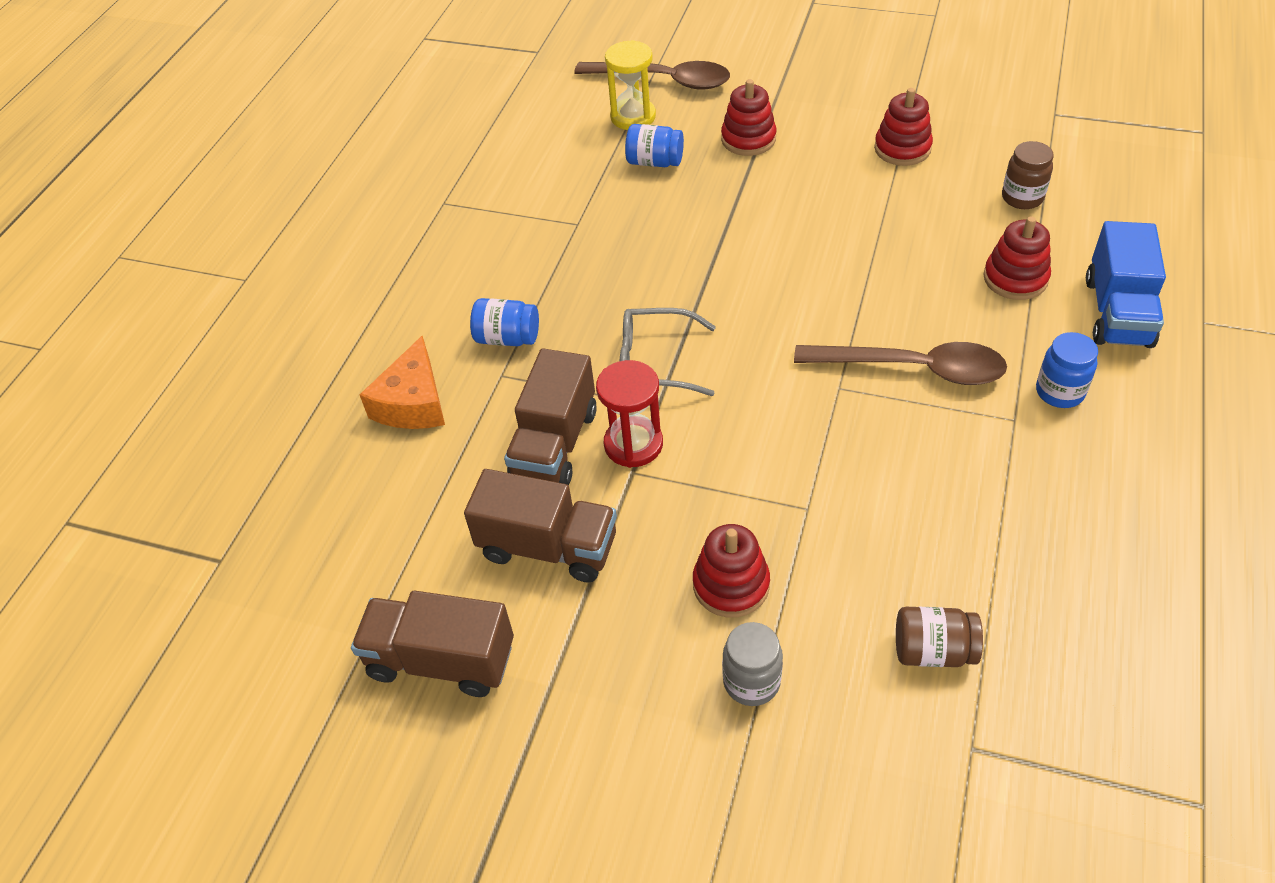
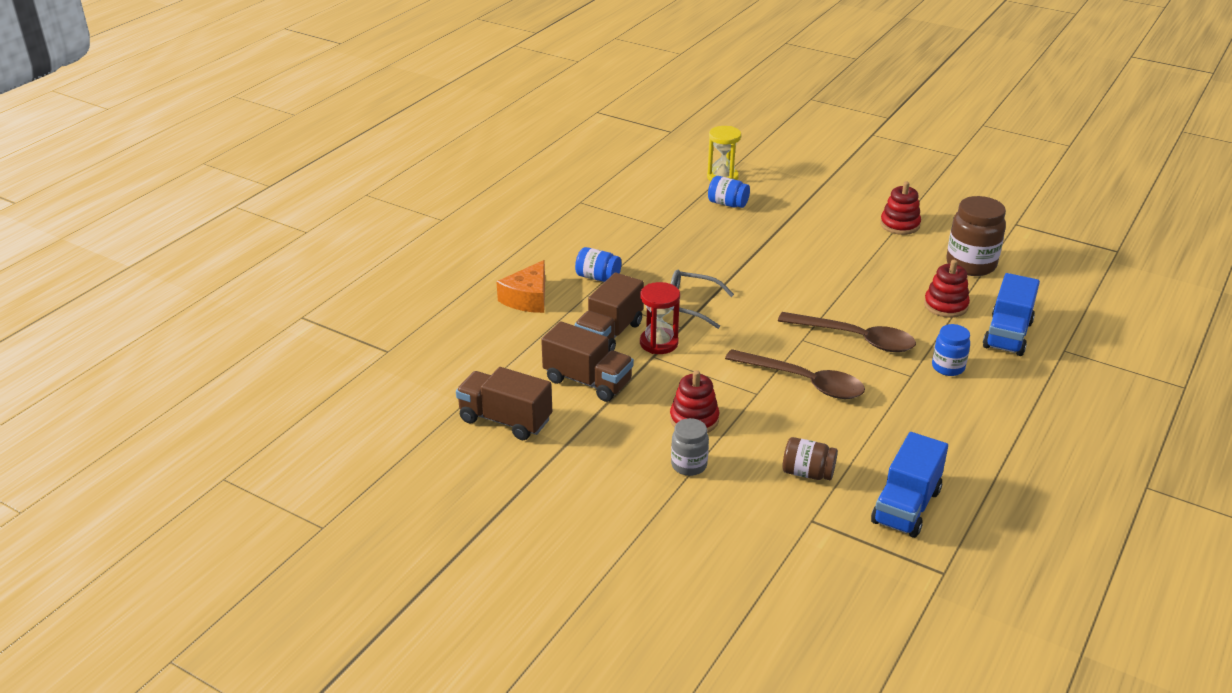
camera: 10 degrees right, 15 degrees down
(663, 81) = (750, 161): brown spoon -> brown spoon (803, 382)
(748, 139) = (796, 202): red stacking toy -> none
(1022, 198) = (970, 265): brown jar -> brown jar, size x1.72
(1099, 682) = (906, 506): none -> blue truck

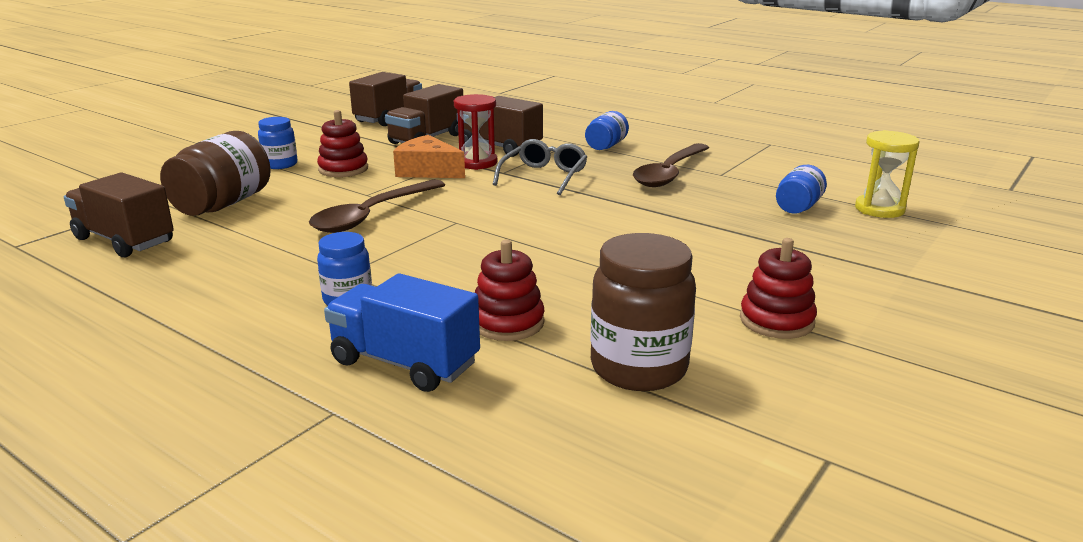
camera: 95 degrees right, 10 degrees down
(528, 298) = (569, 124): orange cheese -> orange cheese (428, 171)
(689, 465) = (280, 164): grey jar -> blue jar
(807, 473) = (223, 204): brown jar -> brown jar, size x1.72
(855, 339) = (445, 249): brown spoon -> brown spoon (669, 173)
(906, 506) = (124, 240): blue truck -> brown truck

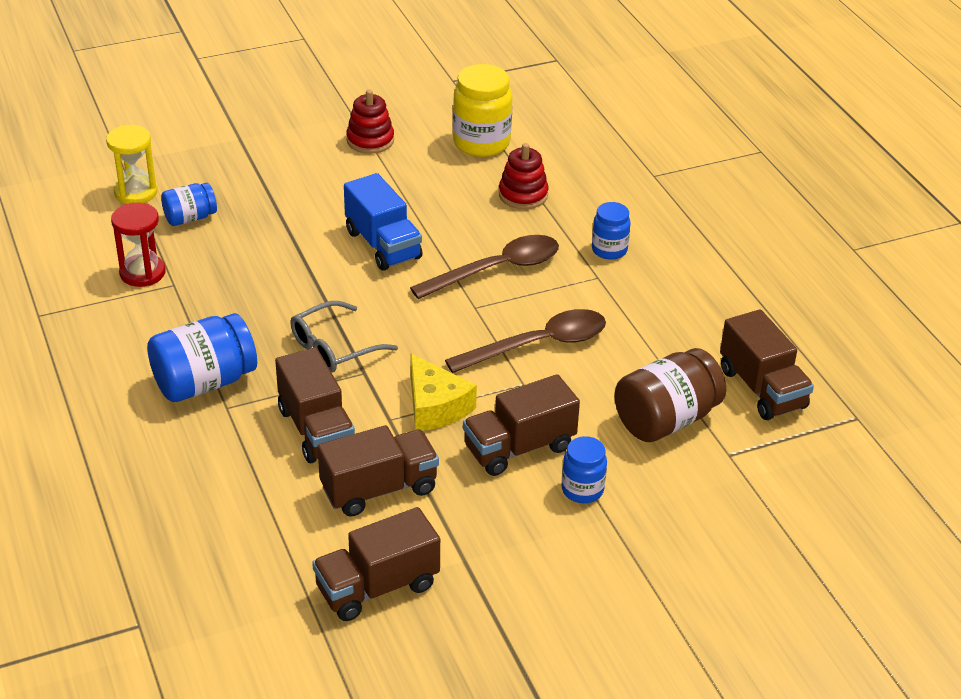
camera: 150 degrees left, 15 degrees up
(343, 169) = (519, 448): red stacking toy -> brown truck
(404, 363) = (601, 190): blue truck -> blue truck (383, 245)
(428, 171) = (435, 406): orange cheese -> yellow cheese
(477, 163) = (372, 403): red hourglass -> red hourglass (142, 273)
(606, 146) = (204, 382): blue jar -> blue jar, size x1.72
(639, 368) = (481, 143): brown jar -> yellow jar
(669, 173) = (215, 305): brown spoon -> brown spoon (496, 270)

